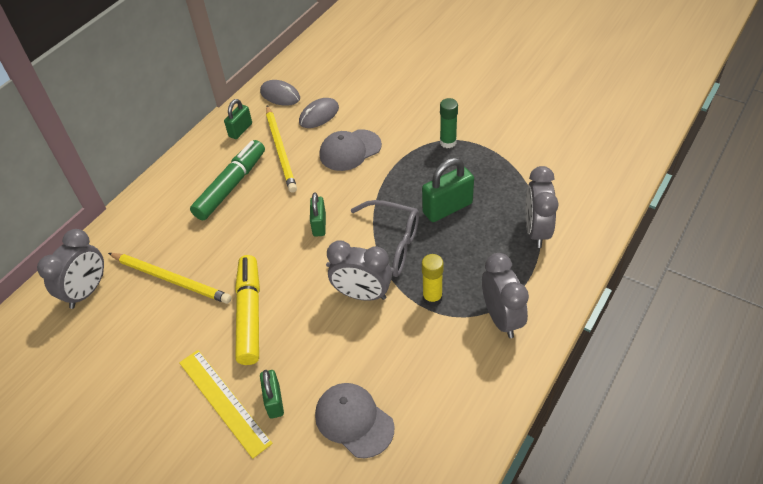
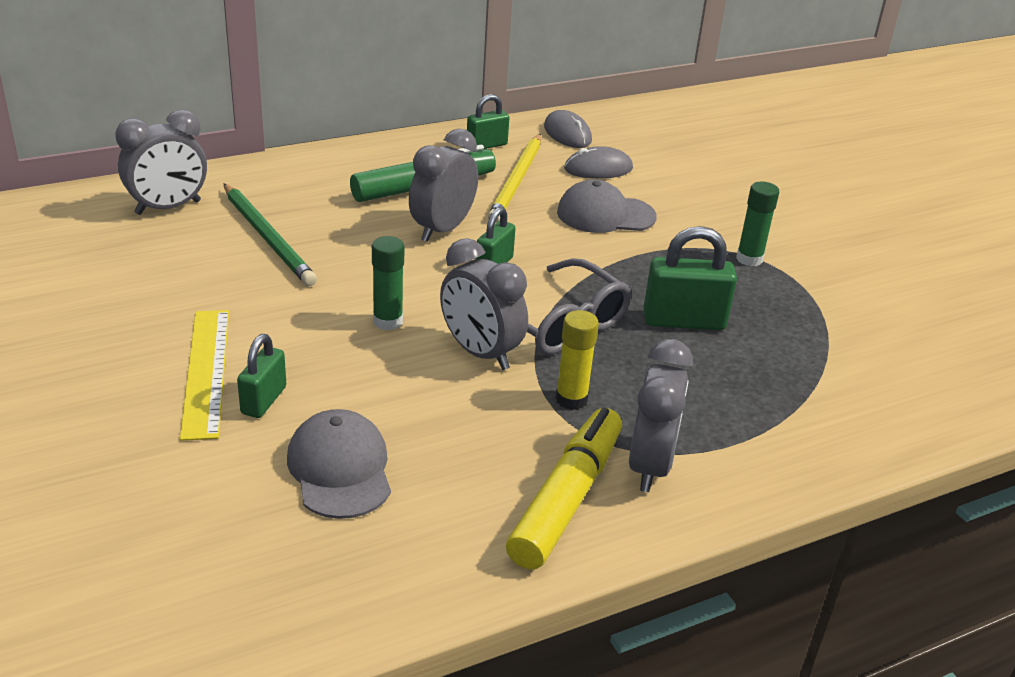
camera: 25 degrees right, 15 degrees down
(171, 279) = (267, 237): yellow pencil -> green pencil
(249, 314) = (321, 308): yellow marker -> yellow marker (566, 499)
(294, 302) = (388, 321): none -> green glue stick
(536, 231) = (795, 400): grey clock -> grey clock (442, 230)

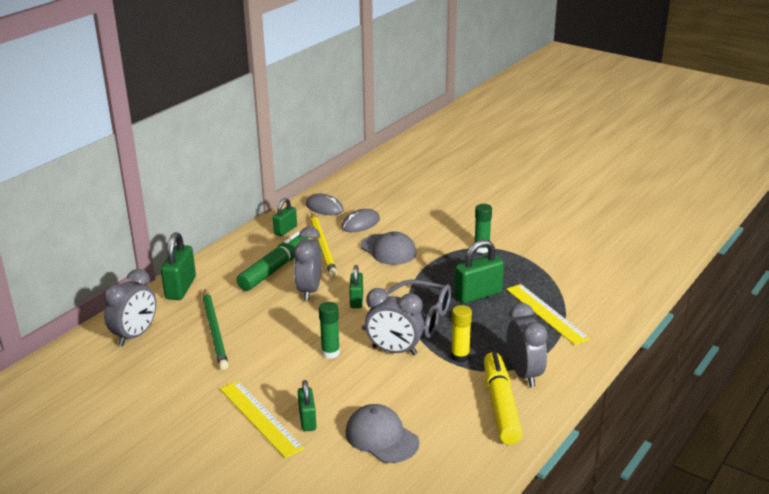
camera: 25 degrees left, 5 degrees down
(267, 237) = (215, 331): green pencil -> green pencil turned 45 degrees clockwise
(282, 171) = (181, 288): none -> green padlock
(605, 214) = (388, 250): grey cap -> grey cap turned 105 degrees counterclockwise
(771, 388) = (546, 313): none -> yellow ruler

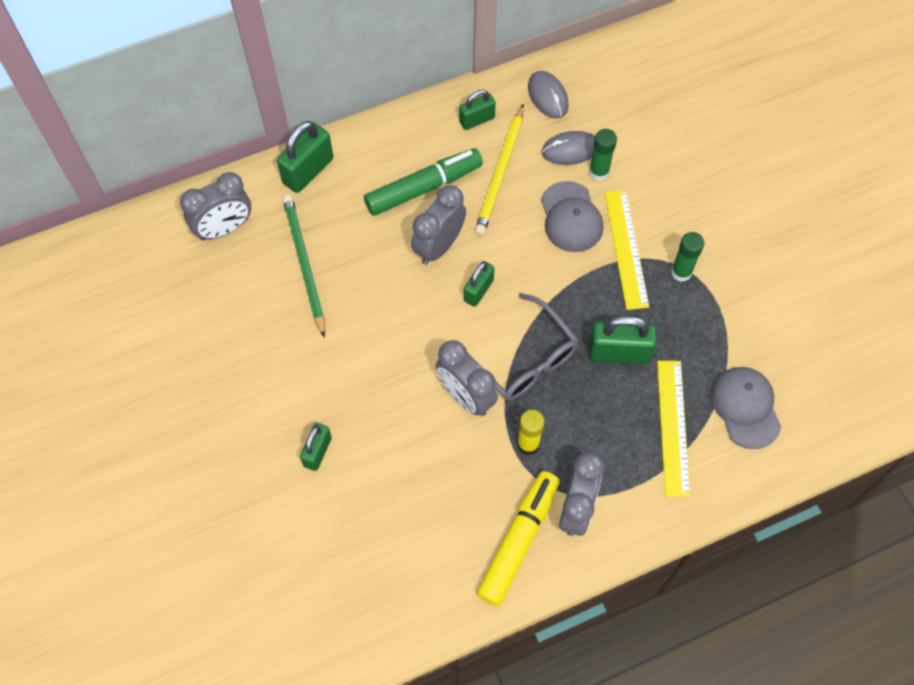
camera: 30 degrees right, 35 degrees up
(215, 331) = (304, 264): green pencil -> green pencil turned 150 degrees clockwise
(260, 418) = (276, 423): yellow ruler -> yellow ruler (626, 249)
(330, 353) = (399, 363): green glue stick -> green glue stick (599, 172)
(381, 437) = (372, 517): grey cap -> grey cap (745, 407)

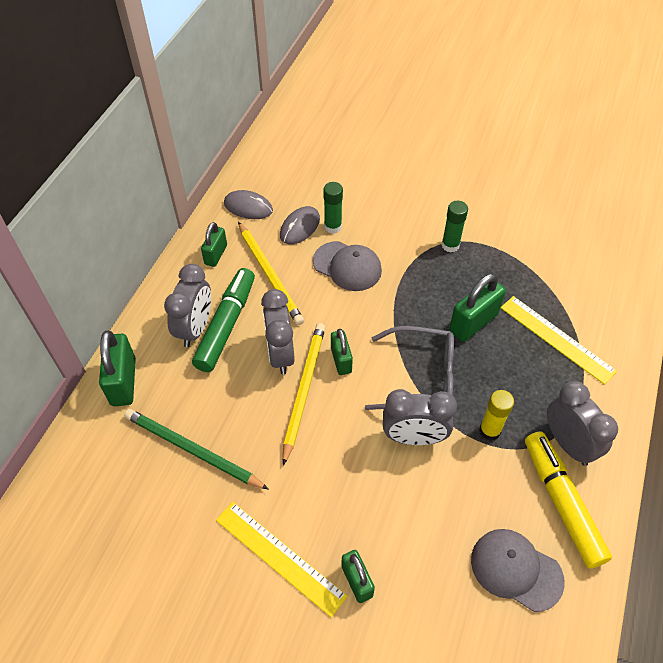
camera: 45 degrees left, 10 degrees down
(224, 228) = (95, 479): grey clock -> grey clock (195, 328)
(426, 289) = (304, 390): none -> yellow pencil
(626, 249) = (403, 258): yellow ruler -> yellow ruler (279, 557)
(745, 407) = (579, 291): grey cap -> grey cap (516, 570)

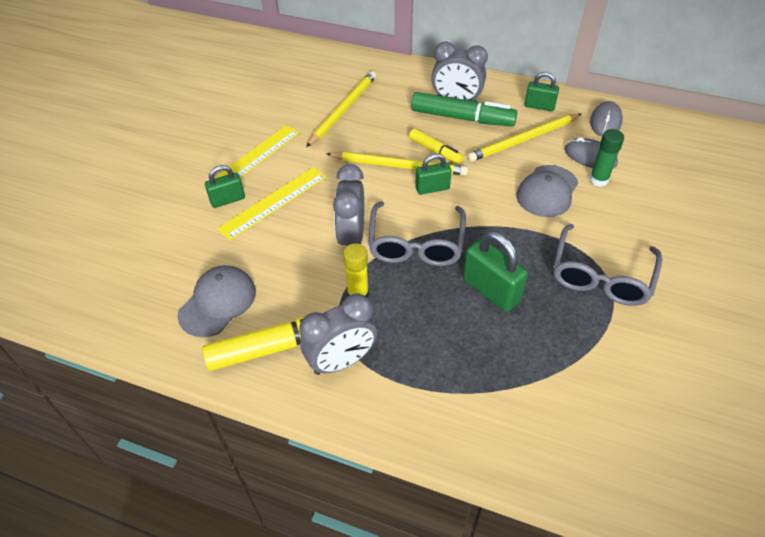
camera: 90 degrees right, 5 degrees down
(123, 382) = (402, 72): green padlock -> none
(192, 450) = (343, 110): green pencil -> yellow pencil
(280, 354) = (435, 150): grey clock -> yellow marker
(450, 245) = (601, 276): green glue stick -> grey glasses
(556, 339) = (479, 368): yellow ruler -> yellow ruler (273, 202)

